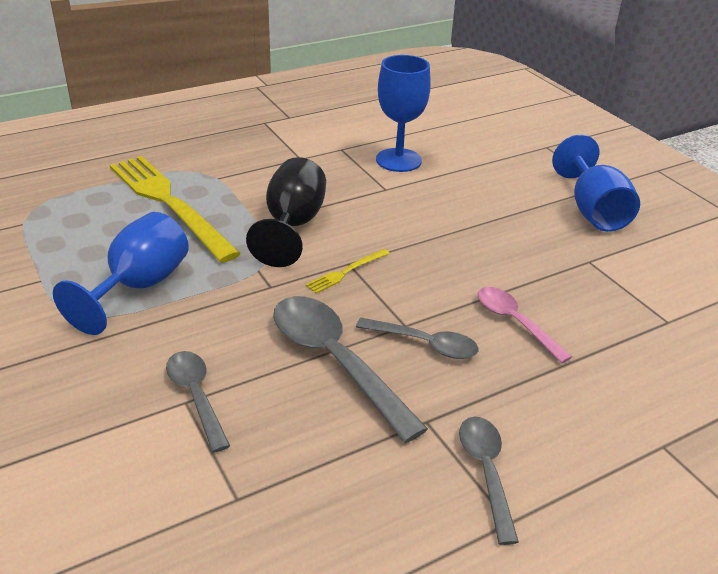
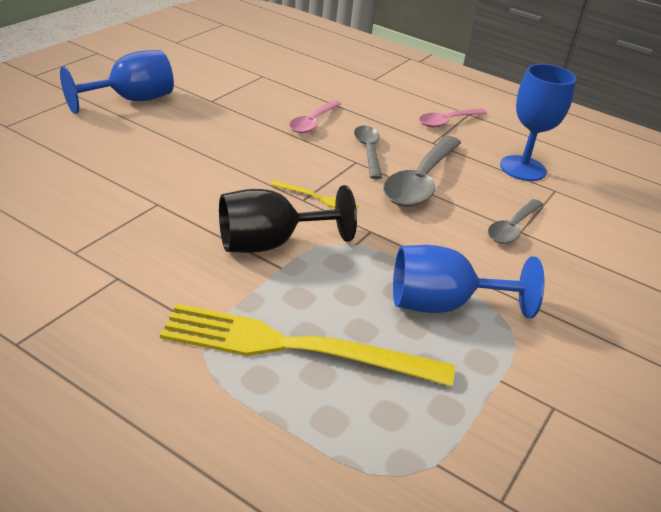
camera: 120 degrees left, 0 degrees up
(169, 203) = (295, 347): yellow fork -> yellow fork turned 75 degrees clockwise
(398, 160) = (85, 206): blue goblet -> blue goblet (522, 168)
(486, 472) = (447, 121): grey spoon -> pink spoon

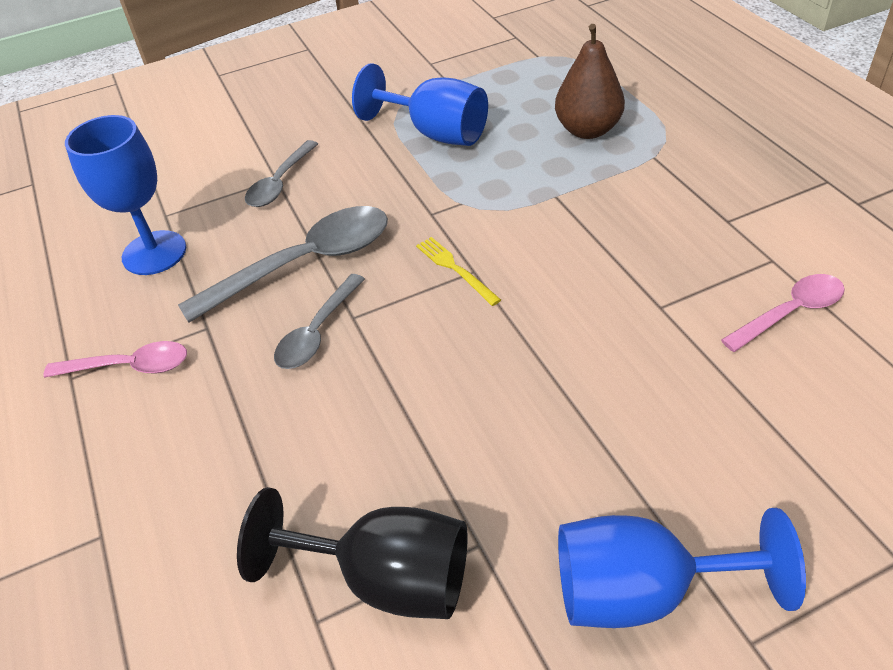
camera: 140 degrees left, 10 degrees up
(270, 244) = (551, 222): black goblet -> black goblet (386, 578)
(295, 347) = (587, 130): yellow fork -> brown pear
(313, 122) = (342, 421): pink spoon -> pink spoon (790, 312)
(512, 228) = (280, 183): grey spoon -> grey spoon turned 135 degrees clockwise

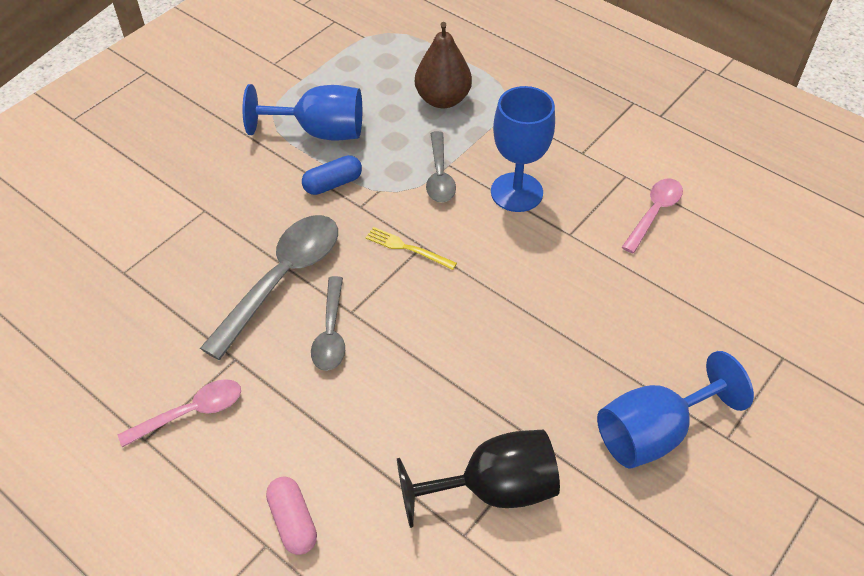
camera: 30 degrees left, 5 degrees up
(144, 521) = (293, 521): none -> pink capsule
(154, 253) = (139, 309): blue goblet -> blue goblet (516, 192)
(280, 183) = (211, 213): grey spoon -> grey spoon (439, 175)
(416, 185) = (333, 184): none -> blue capsule

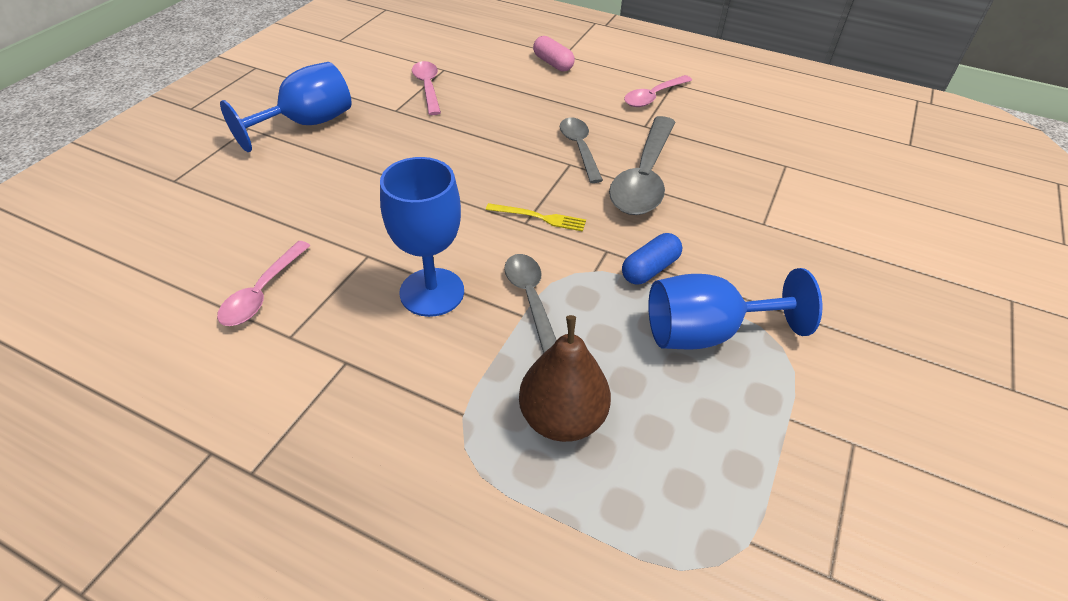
camera: 165 degrees right, 5 degrees down
(493, 489) = (427, 87): black goblet -> pink spoon

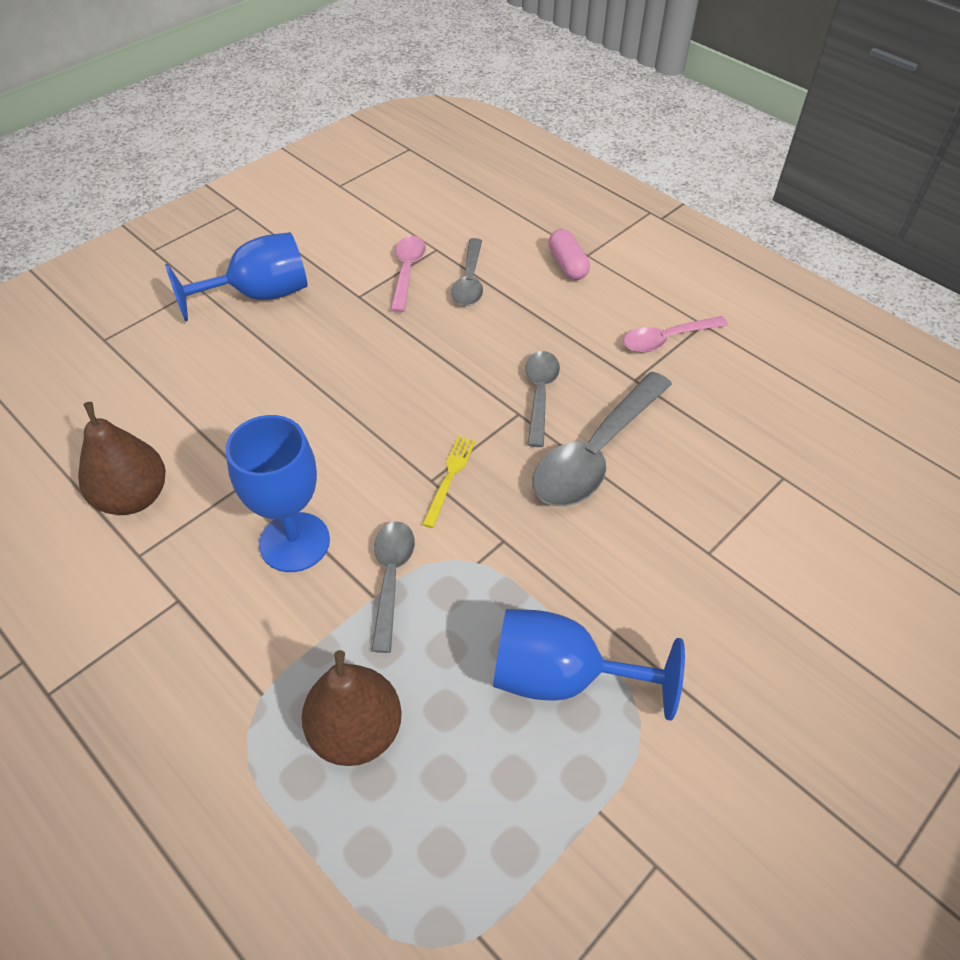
camera: 20 degrees right, 5 degrees up
(262, 293) = (134, 497): pink spoon -> brown pear
(482, 85) = (469, 281): none -> grey spoon
(539, 217) = (449, 477): yellow fork -> yellow fork turned 105 degrees counterclockwise
(650, 269) = (540, 577): blue capsule -> none

